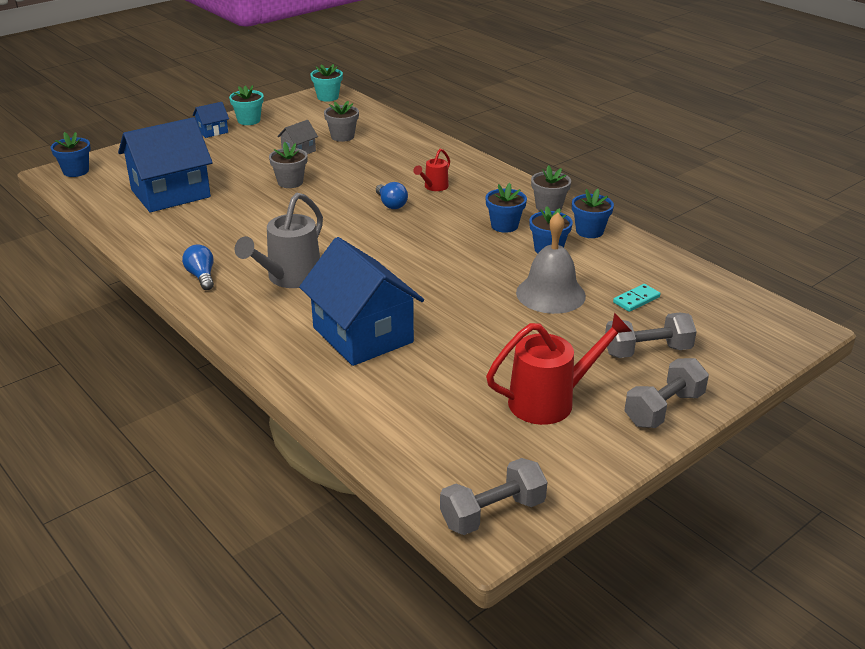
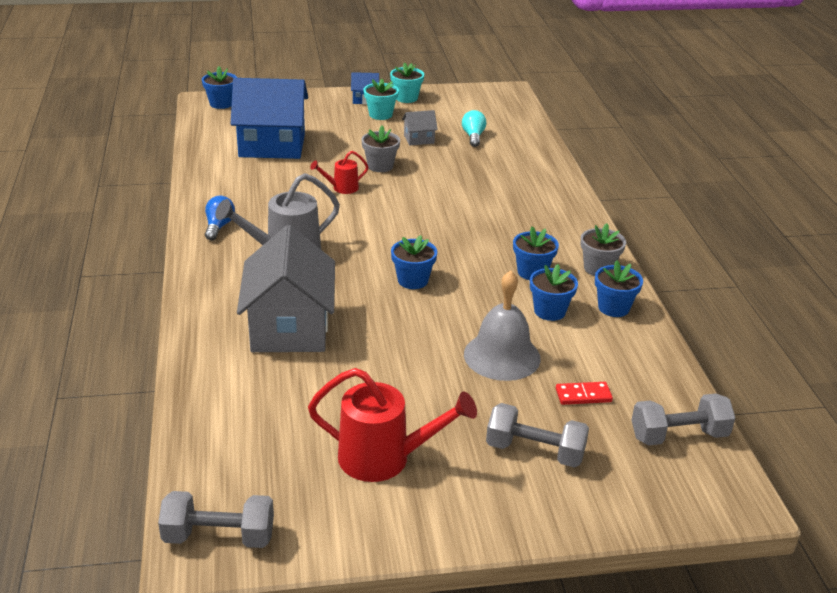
camera: 30 degrees right, 0 degrees up
(328, 97) = (501, 95): turquoise flower pot -> turquoise flower pot (380, 115)
(342, 136) = (473, 137): grey flower pot -> turquoise light bulb
(362, 335) = (289, 328): blue house -> grey house
(391, 204) = (447, 215): blue light bulb -> none
(421, 263) = (413, 280): none -> blue flower pot
(434, 187) = (505, 212): red watering can -> red watering can (341, 188)
(636, 300) = (583, 395): turquoise domino -> red domino
(663, 409) = (485, 516): grey dumbbell -> grey dumbbell (678, 436)

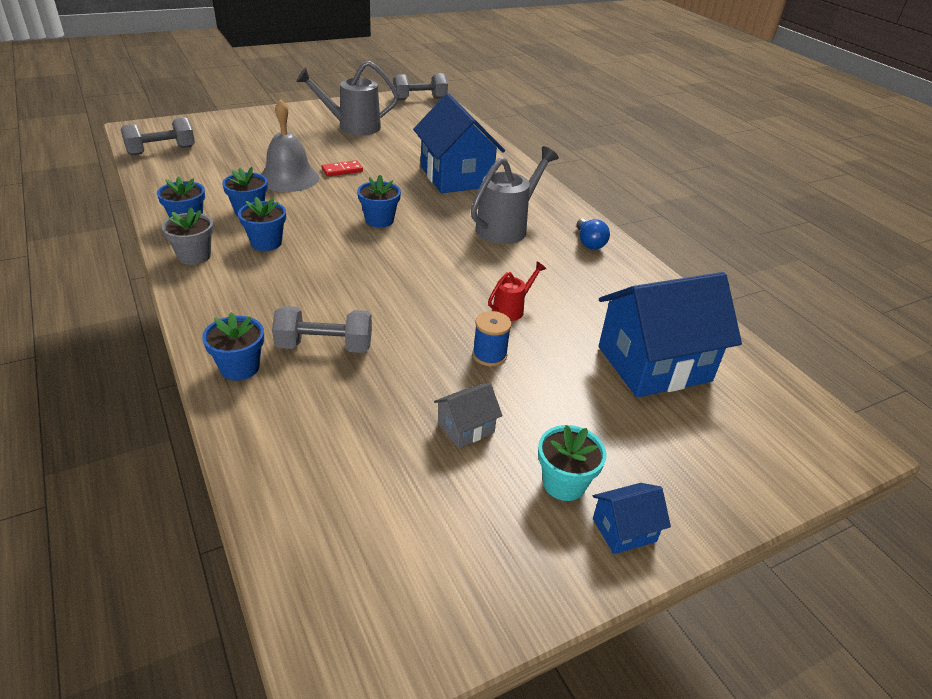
camera: 160 degrees right, 5 degrees up
(221, 104) = (822, 444): blue flower pot -> blue flower pot (240, 367)
(289, 328) = (456, 176): grey house -> blue house
(380, 166) = (489, 355): grey flower pot -> blue spool
(385, 459) = (352, 126): red watering can -> grey watering can
(406, 98) = (553, 561): turquoise flower pot -> none
(473, 137) = (379, 457): turquoise light bulb -> none
(535, 451) = (262, 136): grey dumbbell -> grey dumbbell (324, 346)
(583, 395) = (226, 163): red domino -> red domino (342, 170)

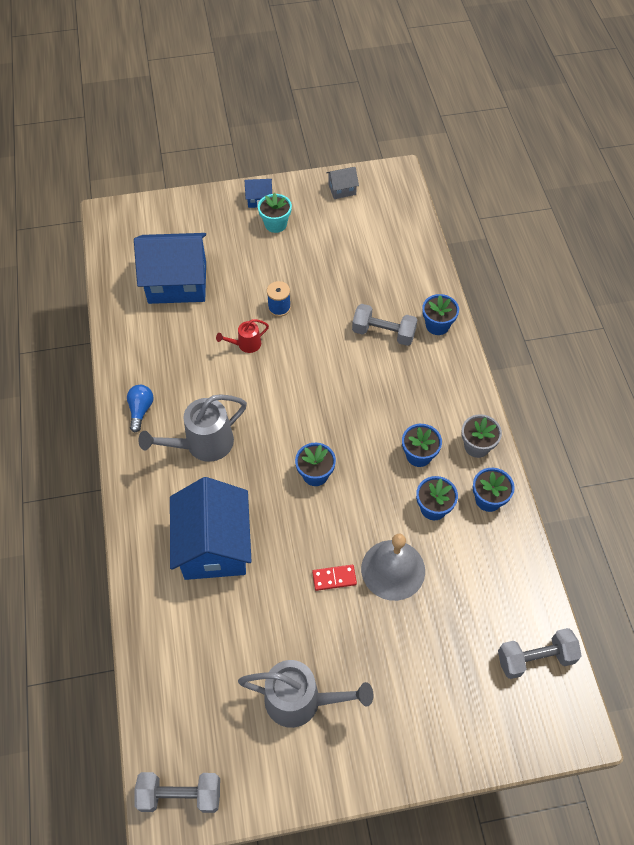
camera: 160 degrees left, 20 degrees up
(466, 428) = (313, 262): grey house -> grey house (342, 189)

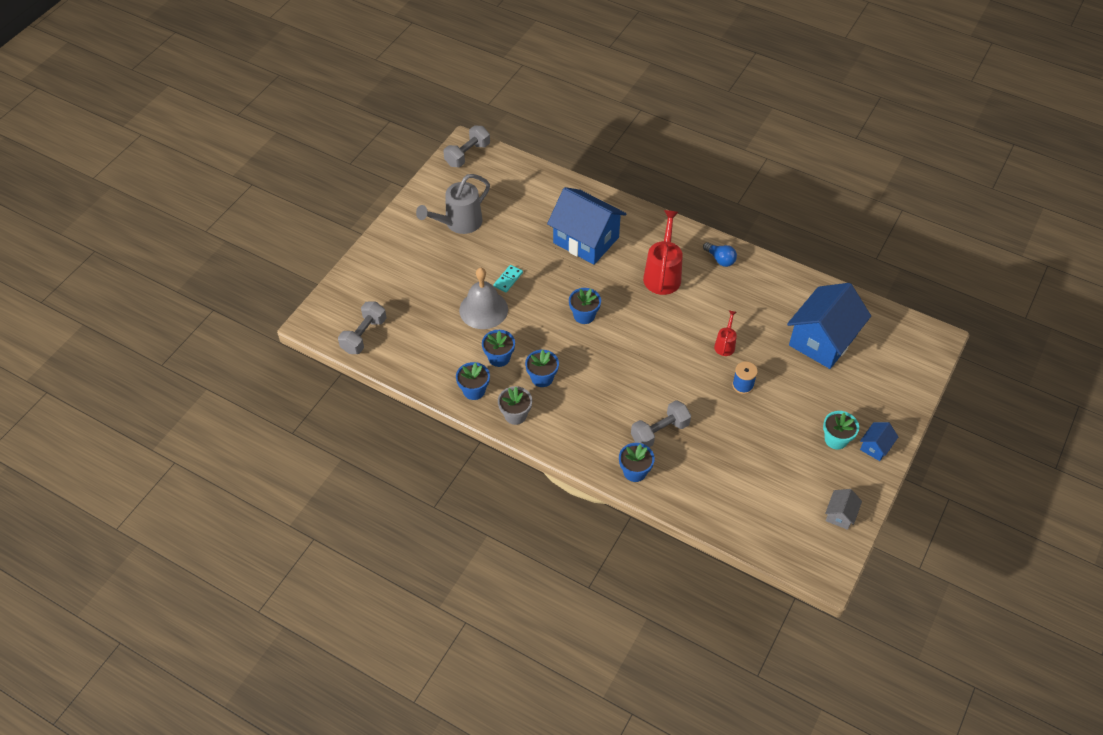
camera: 130 degrees right, 5 degrees down
(202, 445) = (663, 274): grey watering can -> red watering can
(334, 578) = (508, 279): red domino -> turquoise domino

